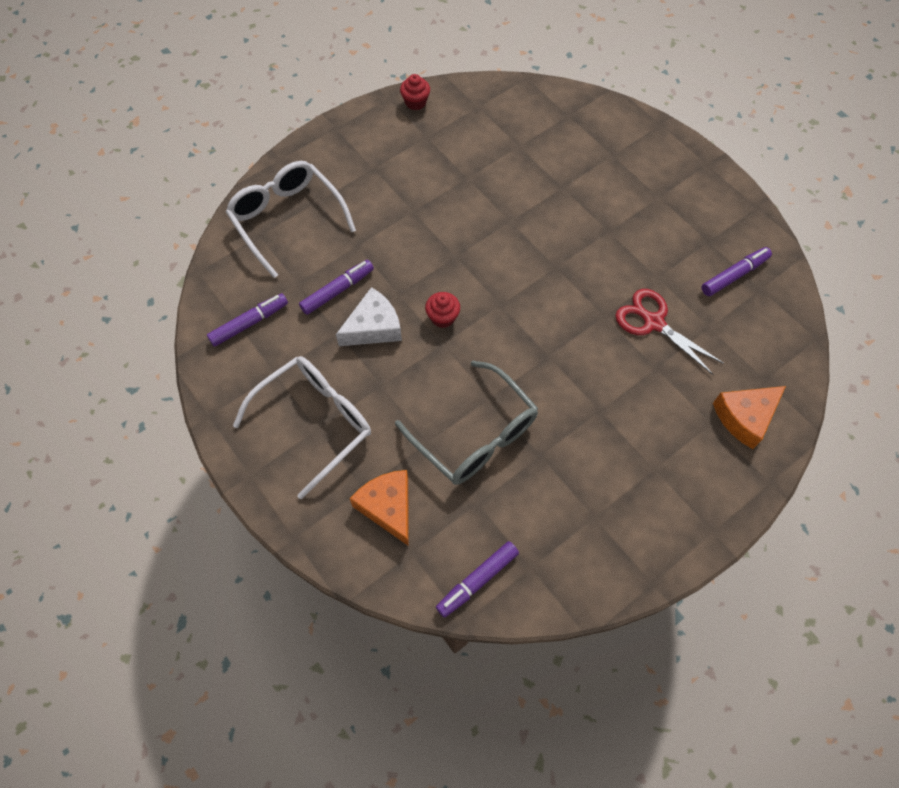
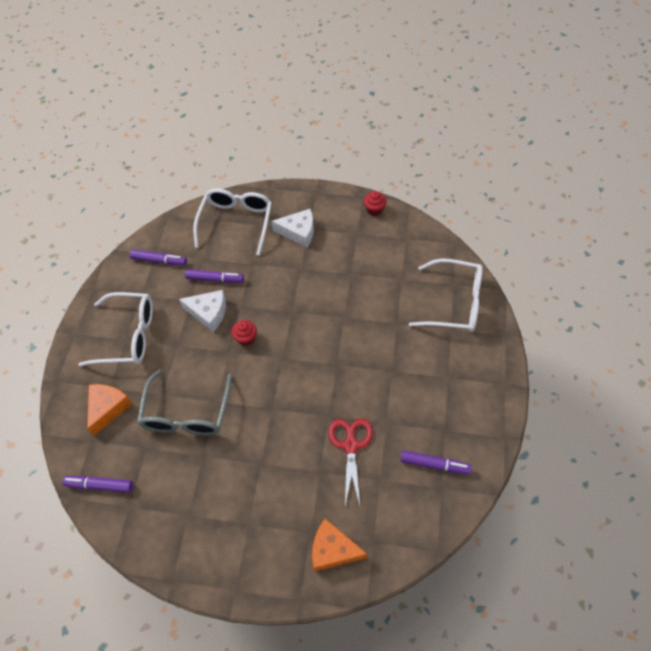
camera: 50 degrees right, 5 degrees down
(366, 179) = (298, 232): none -> white cheese
(589, 130) = (455, 303): none -> white glasses

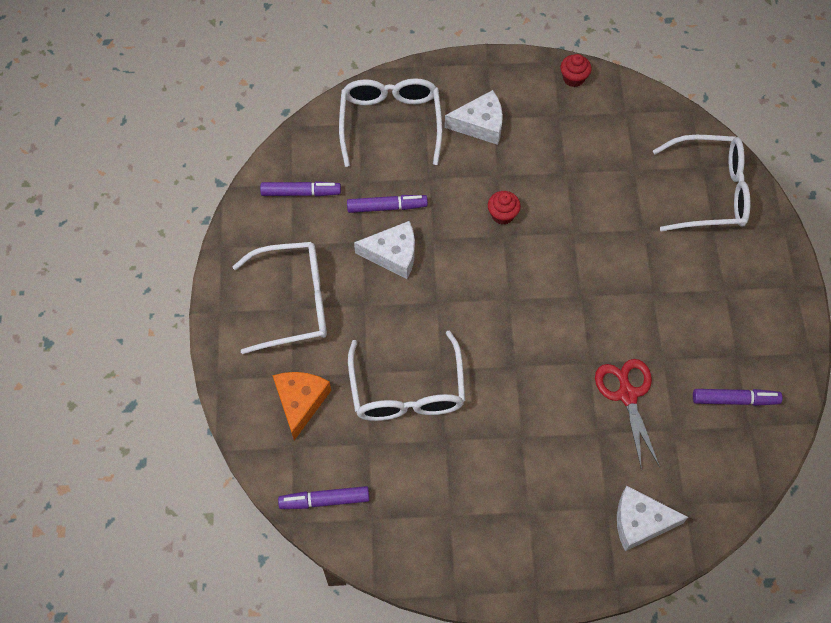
camera: 15 degrees left, 5 degrees up
(187, 413) = (407, 391): grey glasses -> white glasses
(246, 338) = (453, 280): red cupcake -> red cupcake (502, 215)
(333, 550) = (640, 522): orange cheese -> white cheese

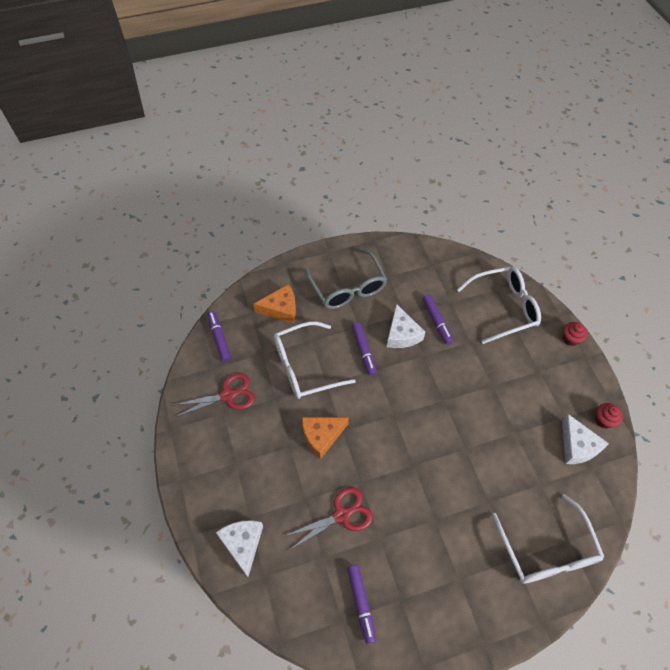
camera: 75 degrees right, 5 degrees down
(294, 302) = (348, 288): white glasses -> grey glasses
(301, 193) = (427, 271): purple marker -> purple marker (363, 351)
(424, 503) = (228, 395): none -> red scissors
(480, 124) = (529, 364): white cheese -> white cheese (577, 446)
(502, 215) = (460, 395): red cupcake -> red cupcake (570, 339)
(517, 393) = (322, 436): none -> orange cheese

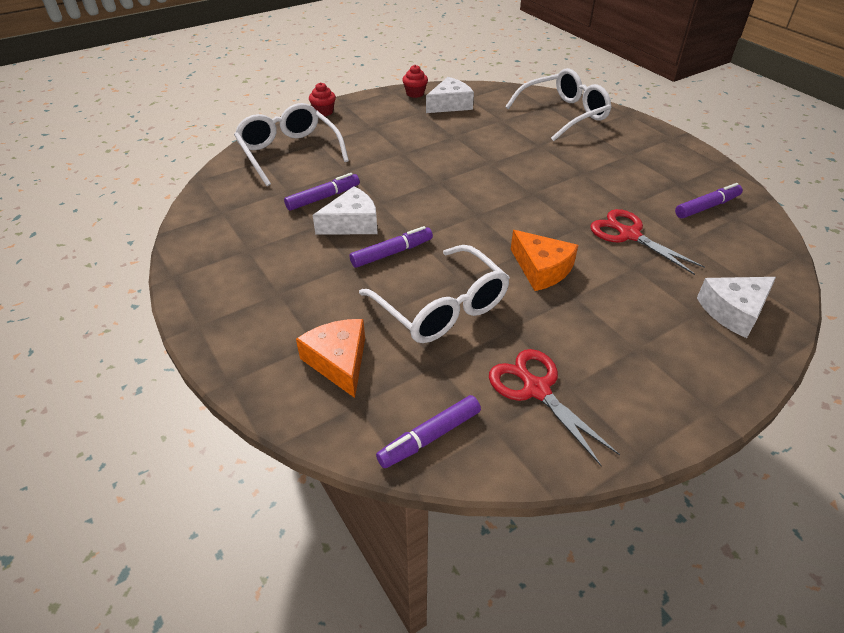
camera: 105 degrees left, 15 degrees down
(348, 288) = (278, 288): grey glasses -> none

